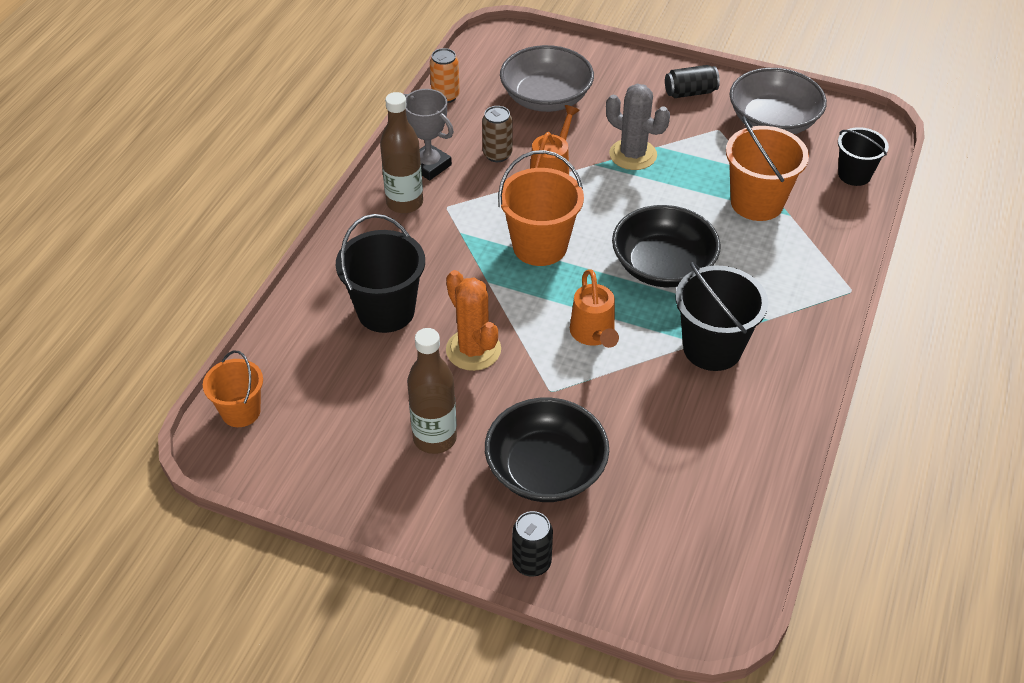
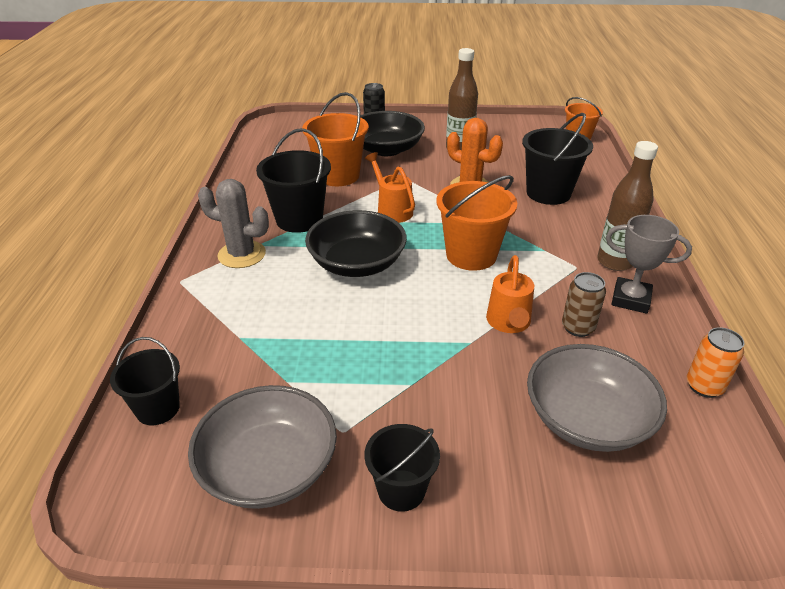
camera: 160 degrees right, 10 degrees down
(633, 155) = (434, 365): grey cactus -> grey cactus (242, 254)
(690, 92) = (401, 490): black can -> black bucket
(756, 202) = (278, 343): orange bucket -> orange bucket (338, 176)

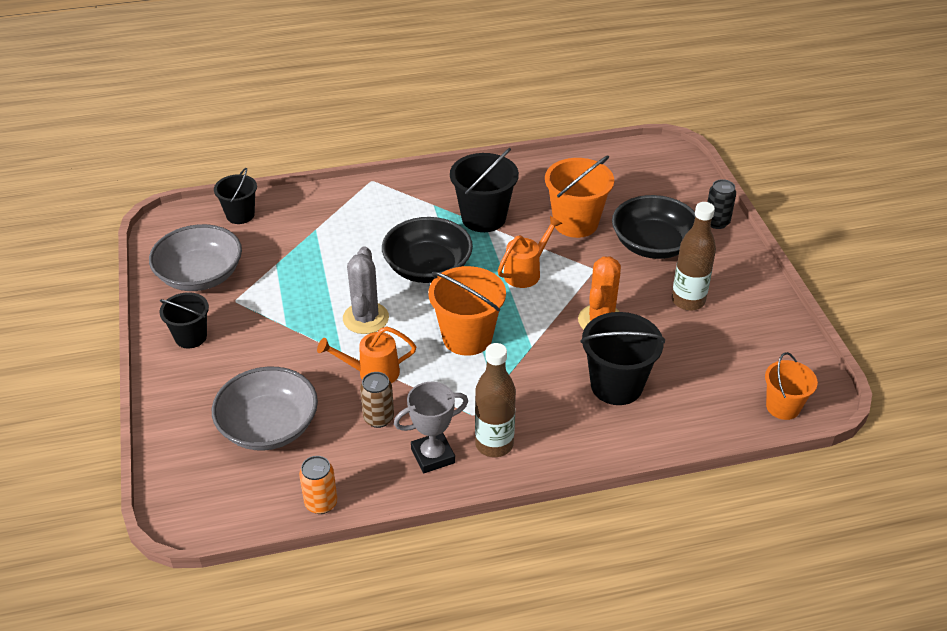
camera: 75 degrees right, 5 degrees up
(242, 254) = (417, 200): grey cactus -> grey cactus (365, 318)
(630, 299) = (433, 456): grey trophy -> grey trophy turned 60 degrees clockwise

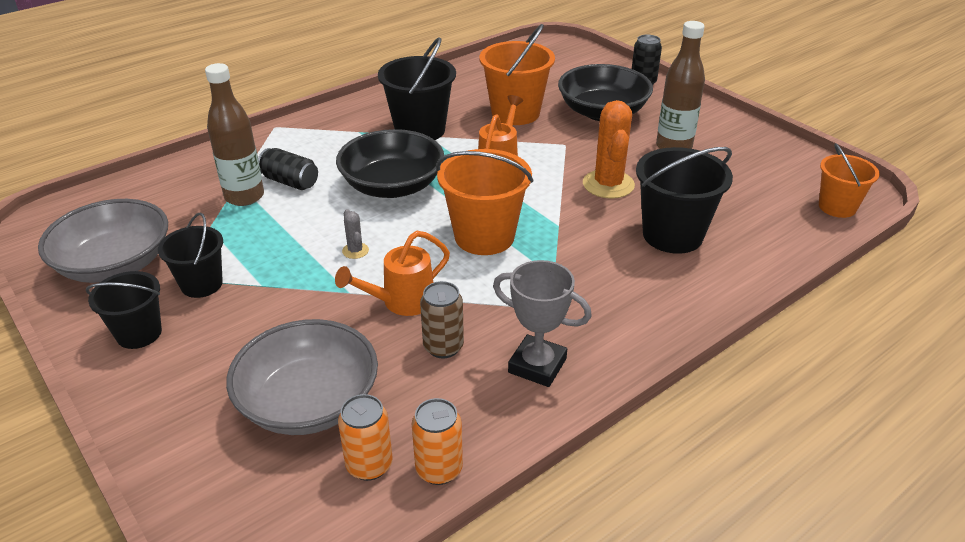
camera: 25 degrees left, 5 degrees down
(240, 215) = (134, 192): black bucket -> black bucket (201, 284)
(281, 484) = (369, 465): none -> orange can
(354, 239) = (290, 182): none -> black can
(365, 318) = (355, 251): grey cactus -> grey cactus, size x0.46
(433, 456) = (537, 365): grey trophy -> grey trophy turned 75 degrees clockwise
(494, 444) = (596, 330): brown bottle -> brown bottle (244, 197)

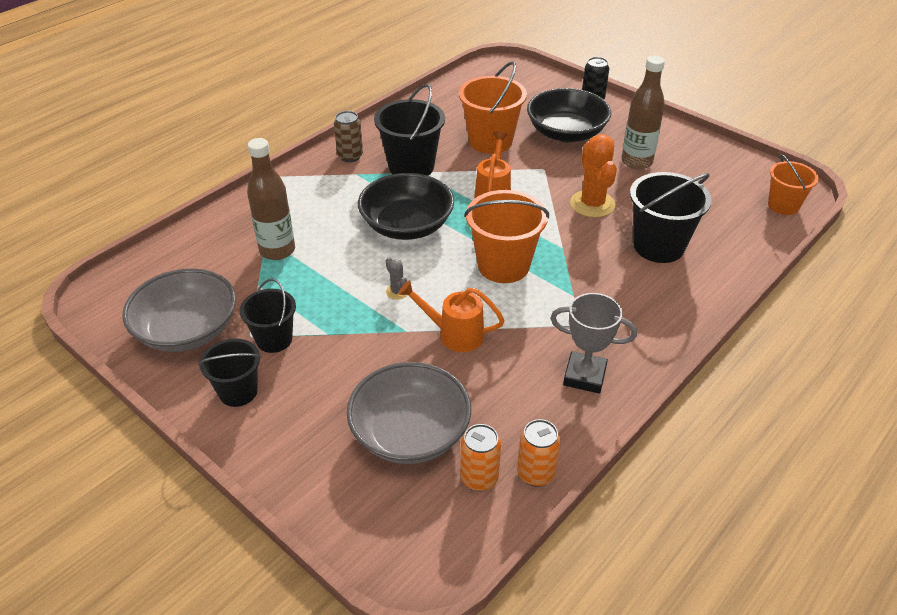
camera: 10 degrees left, 5 degrees up
(290, 182) = (313, 231): black can -> none
(401, 302) = (454, 334): orange watering can -> orange watering can turned 60 degrees clockwise
(443, 347) = (503, 370): brown can -> brown can (350, 156)

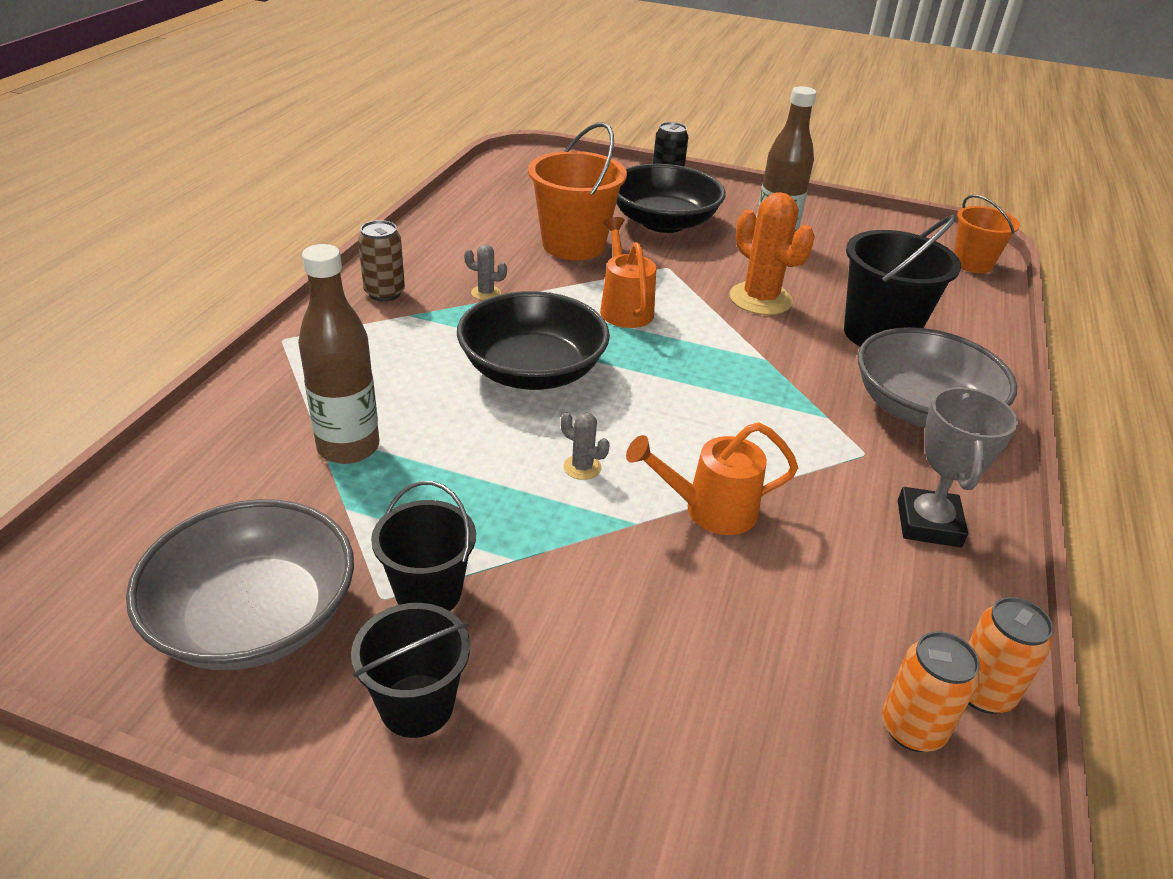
camera: 25 degrees left, 5 degrees down
(410, 433) = (756, 686): grey bowl -> grey bowl (921, 409)
(411, 167) = (486, 293): black bucket -> grey cactus
(503, 265) = (707, 398): orange bucket -> none
(584, 376) = (928, 523): grey trophy -> grey trophy turned 75 degrees counterclockwise

